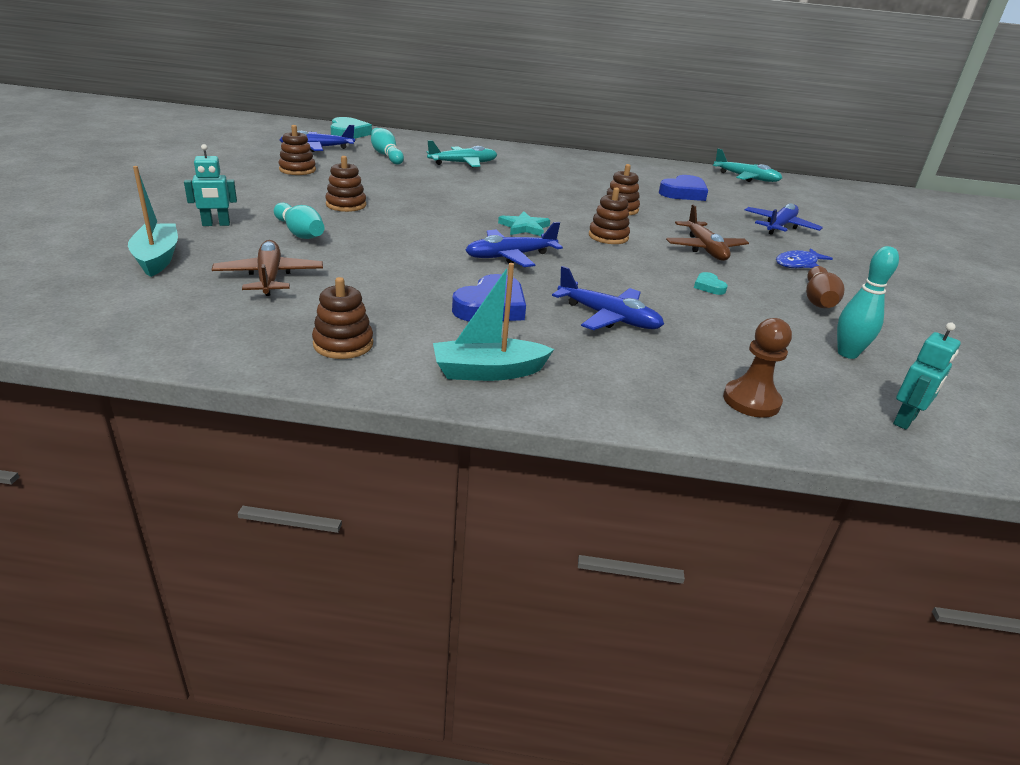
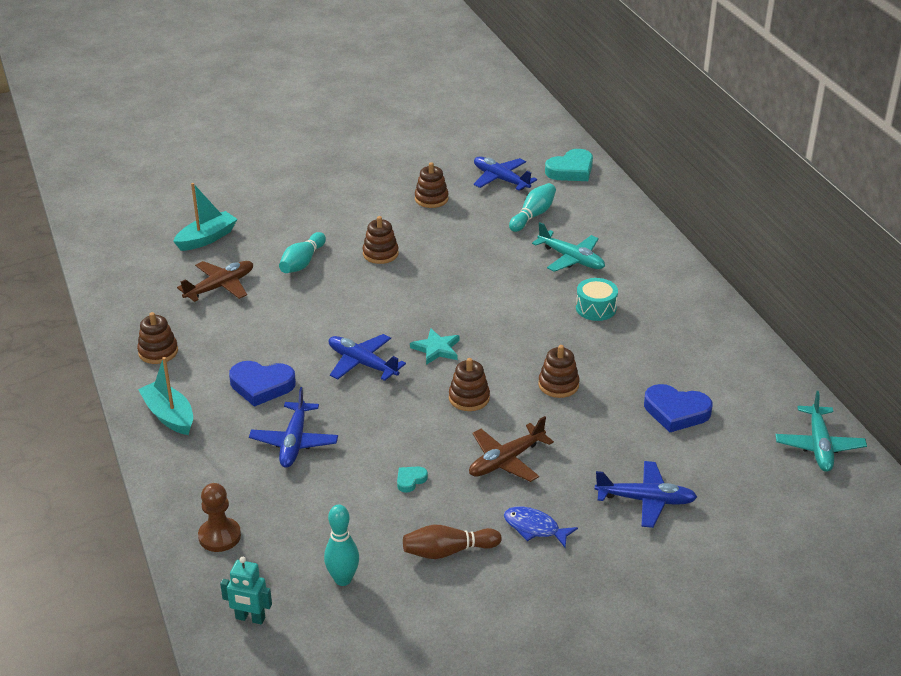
camera: 65 degrees right, 5 degrees up
(216, 224) = (280, 227): turquoise robot -> none
(536, 175) = (596, 308): none -> turquoise drum

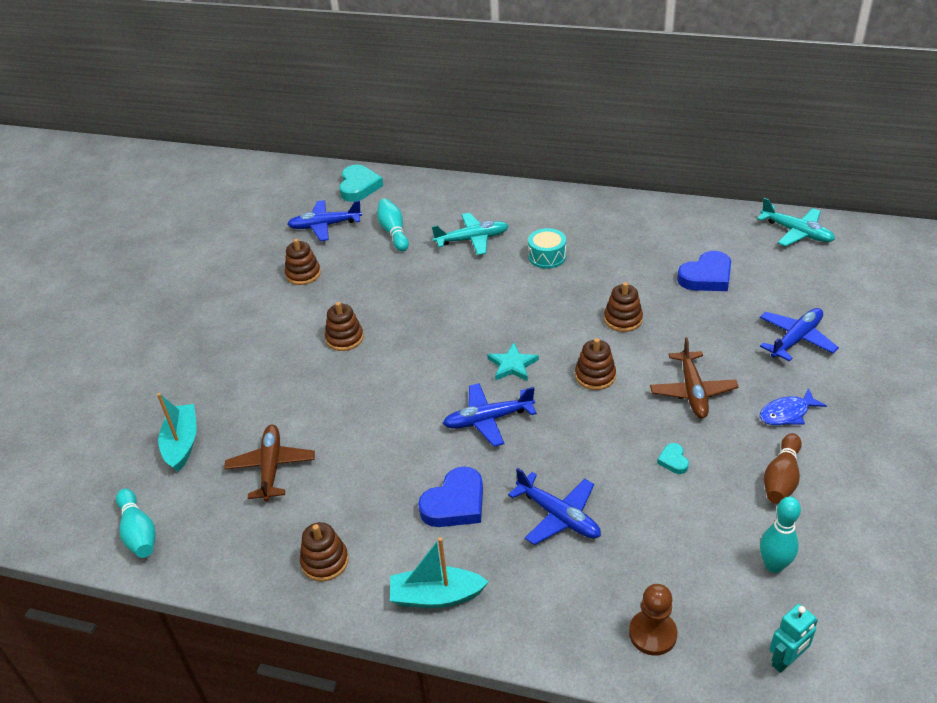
camera: 50 degrees left, 5 degrees up
(302, 262) = (300, 393): turquoise bowling pin -> turquoise bowling pin (139, 532)

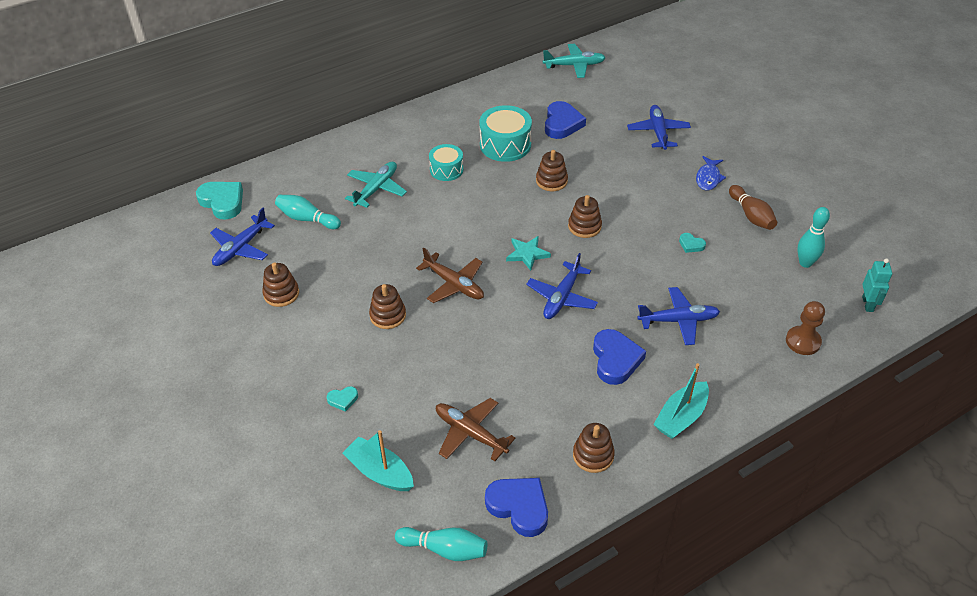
camera: 50 degrees left, 5 degrees up
(221, 550) = (519, 507): none -> blue heart
(233, 375) = (343, 399): none -> turquoise heart
(626, 265) = (505, 145): none -> turquoise drum
(692, 391) = (648, 198): brown plane -> brown plane (454, 284)

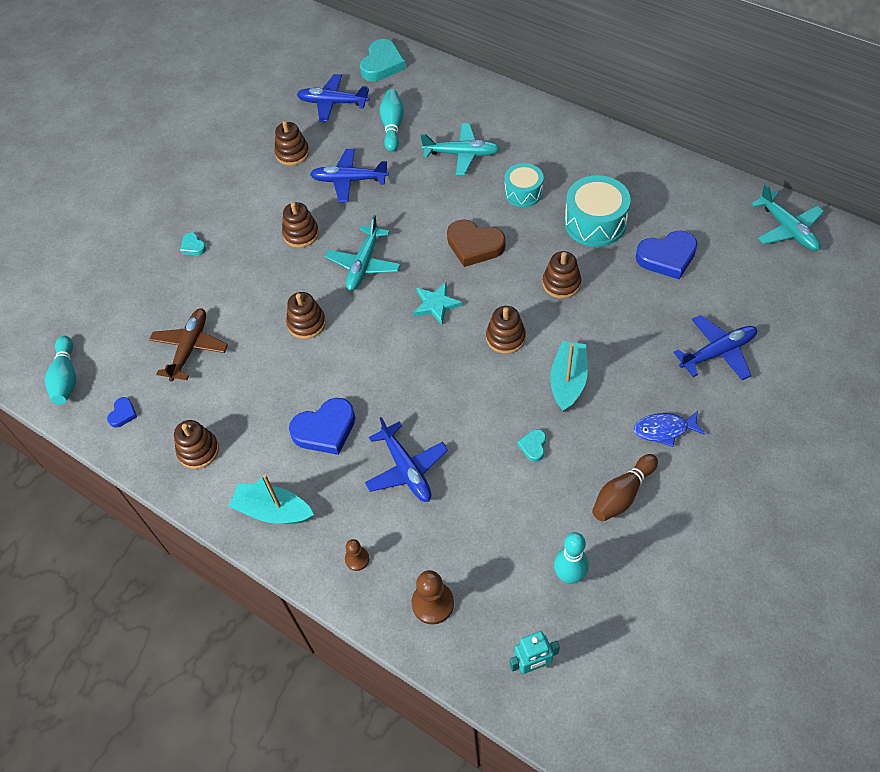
camera: 70 degrees right, 10 degrees up
(380, 472) = (128, 303): turquoise boat -> turquoise boat (568, 381)
(454, 284) = (363, 264): brown plane -> turquoise plane
(481, 213) = (474, 245): none -> brown heart
(495, 340) = (306, 323): none -> brown stacking toy
(519, 507) = (123, 414): blue heart -> blue heart, size x0.49
(561, 297) = (389, 355): blue plane -> blue plane (349, 180)
(748, 375) = (357, 559): none -> brown pawn

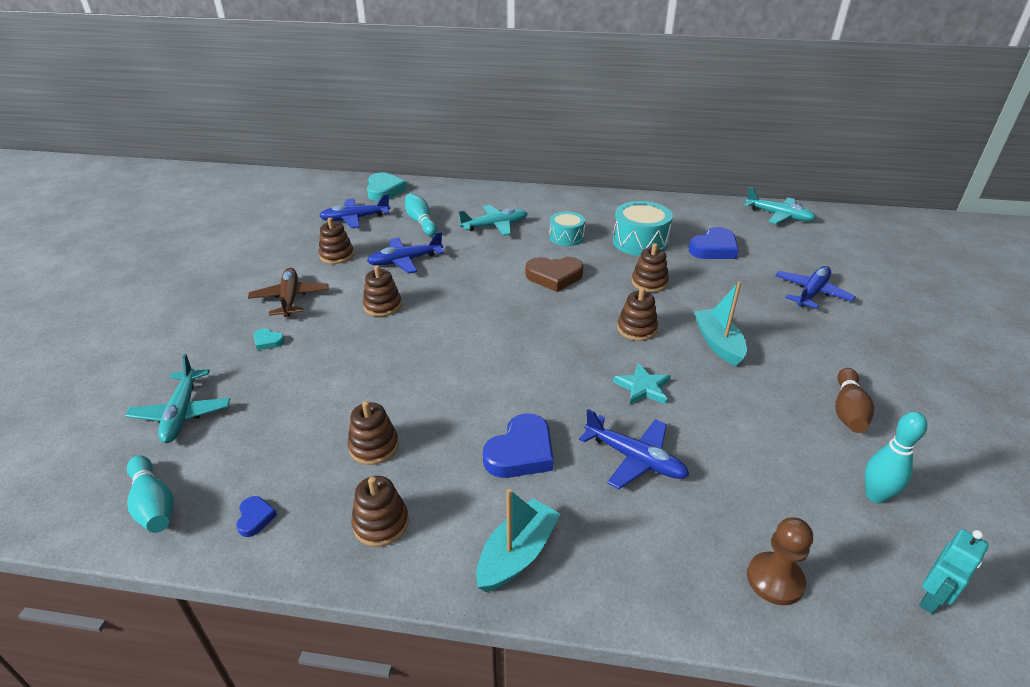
camera: 30 degrees left, 20 degrees down
(190, 348) = (312, 426): brown plane -> brown plane (290, 298)
(273, 511) = (517, 554): turquoise boat -> turquoise boat turned 135 degrees clockwise
(306, 323) = (435, 369): brown stacking toy -> brown stacking toy (374, 446)
(357, 559) = (654, 567): brown pawn -> none
(363, 264) = (462, 312): turquoise plane -> turquoise plane (182, 413)
(436, 304) = (554, 323): turquoise star -> turquoise star (643, 387)
(533, 446) = (736, 399): turquoise heart -> none
(664, 430) = (829, 353): blue fish -> none

